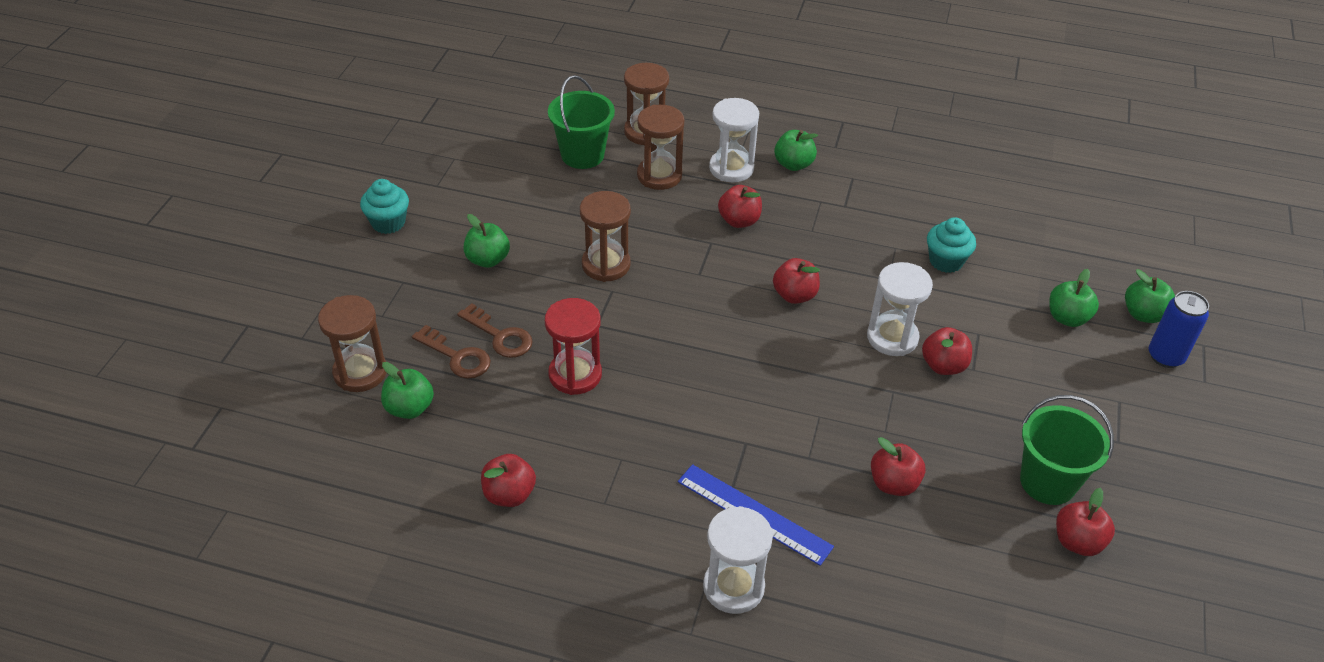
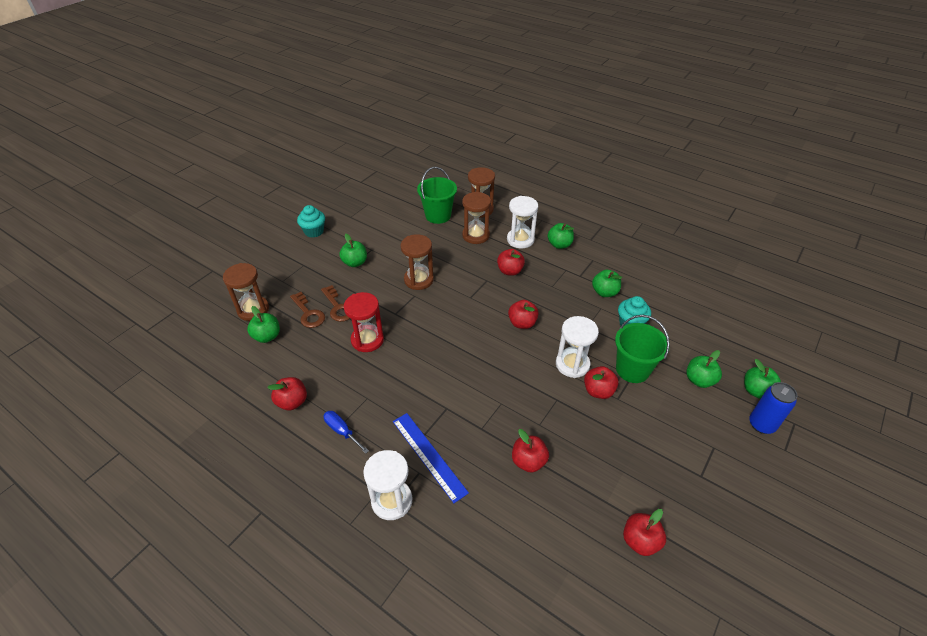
camera: 20 degrees right, 0 degrees up
(610, 515) = (342, 431): none -> blue screwdriver
(890, 223) = (604, 292): none -> green apple
(1047, 482) = (636, 491): green bucket -> green bucket (632, 369)

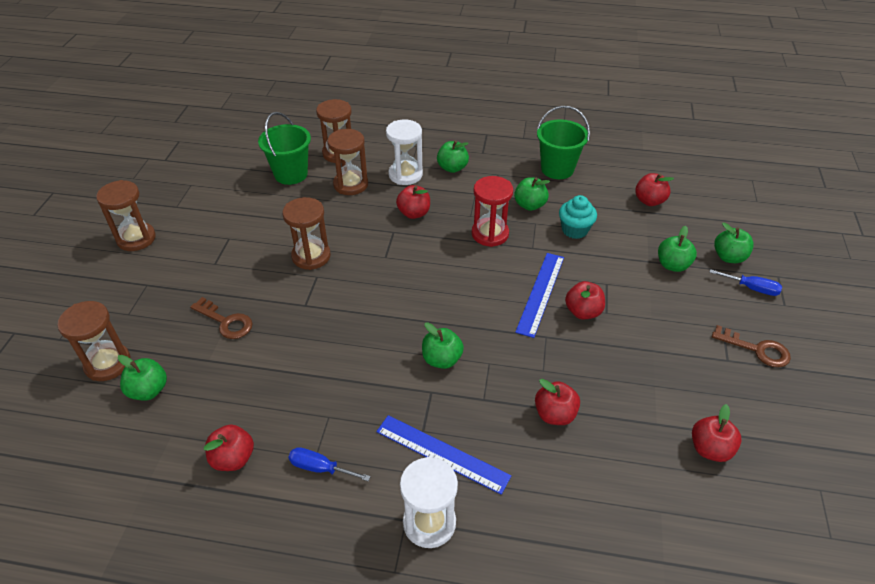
camera: 25 degrees left, 0 degrees up
(308, 313) = (190, 342): brown key -> brown key (757, 349)
(314, 231) = (136, 238): turquoise cupcake -> brown hourglass
(355, 263) = (216, 261): green apple -> green apple (442, 359)
(367, 340) = (288, 348): red hourglass -> red hourglass (490, 234)
(522, 323) = (461, 267): red apple -> red apple (649, 201)
(572, 364) = (540, 293): white hourglass -> blue ruler
(632, 369) = (604, 277): green bucket -> green bucket (557, 169)
(761, 424) = (751, 288): blue can -> blue screwdriver

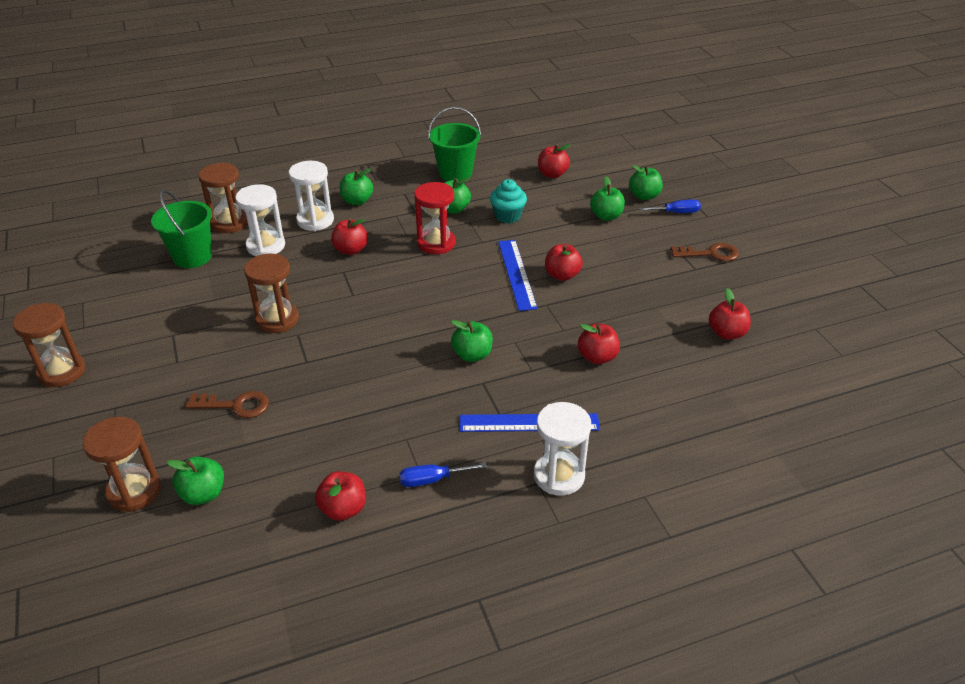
camera: 30 degrees left, 5 degrees down
(350, 184) = (266, 246): brown hourglass -> white hourglass

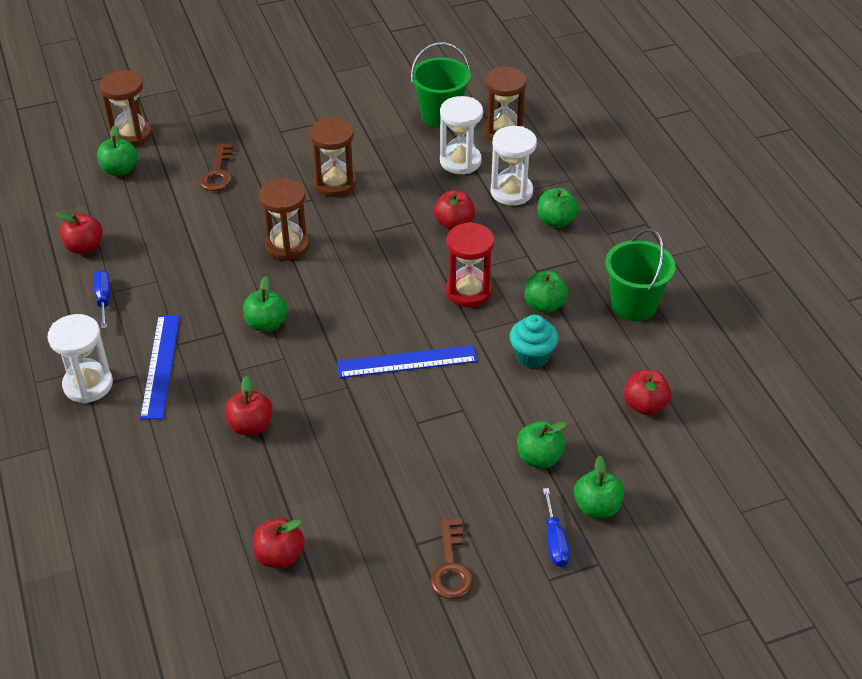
camera: 90 degrees right, 5 degrees up
(62, 372) = (275, 72): brown hourglass -> brown hourglass (287, 246)
(562, 275) = (404, 403): red apple -> none

